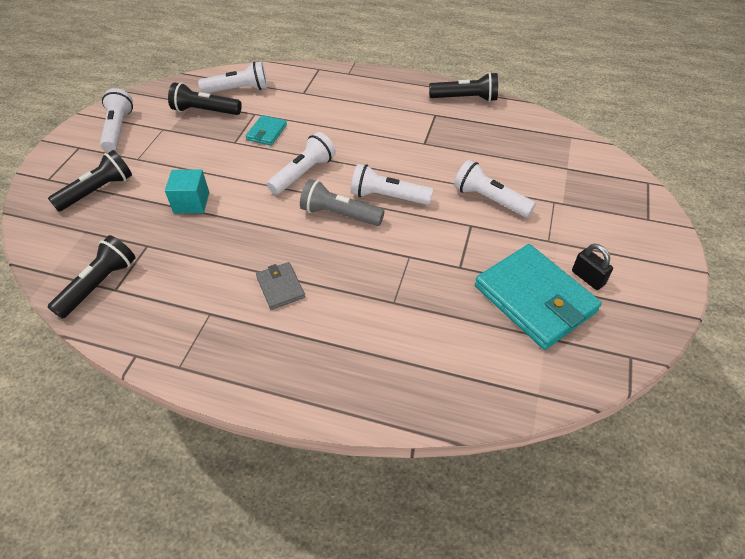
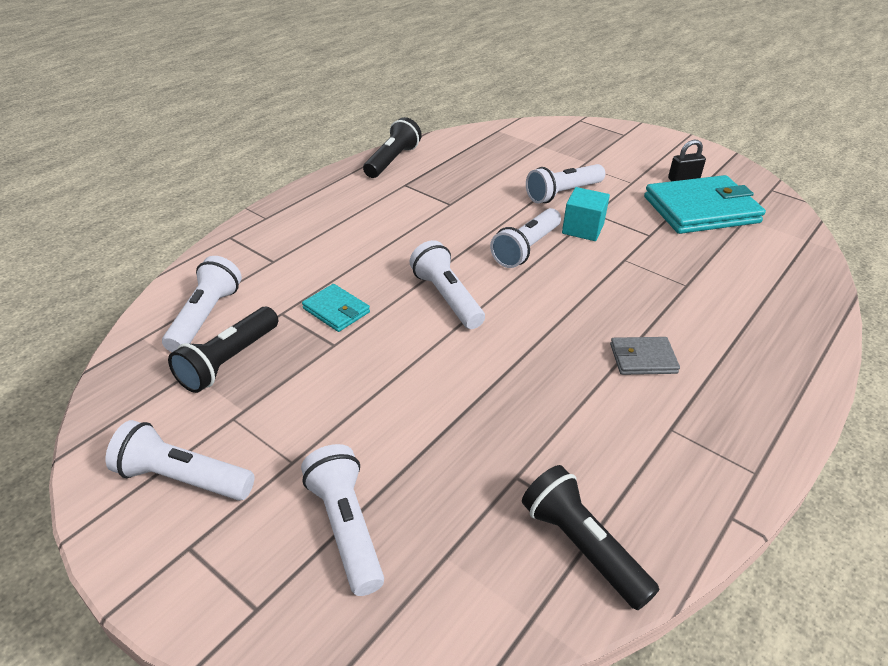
camera: 70 degrees left, 10 degrees down
(98, 191) = (346, 527): black flashlight -> white flashlight
(191, 202) = (445, 412): turquoise cube -> turquoise cube (583, 229)
(339, 214) = (538, 288): grey flashlight -> none

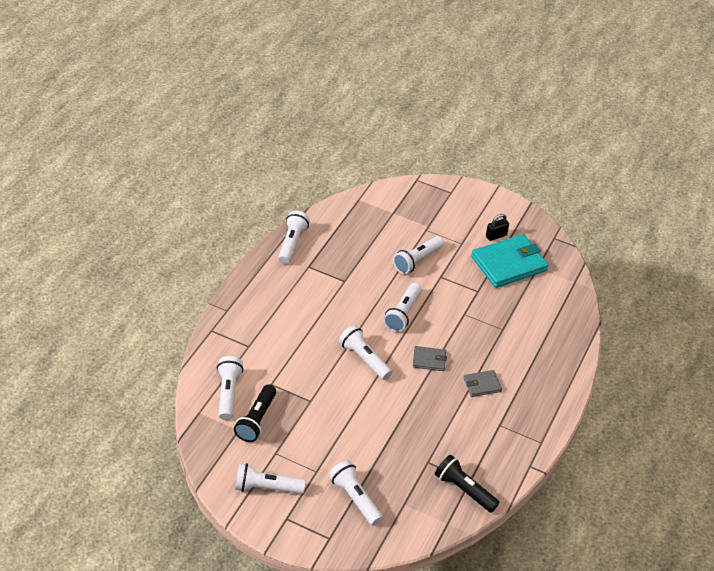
camera: 15 degrees left, 5 degrees up
(336, 310) = (302, 377): turquoise wallet -> none
(392, 161) = (292, 243): black flashlight -> white flashlight
(554, 312) = (429, 360): none -> grey wallet
(583, 229) = (435, 291): turquoise cube -> none

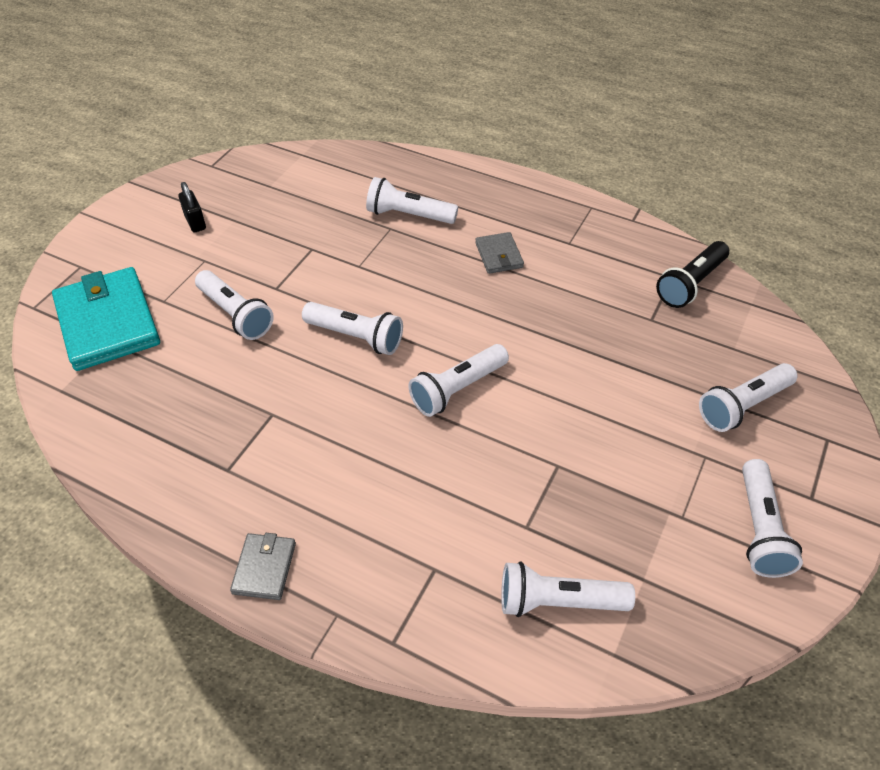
camera: 85 degrees left, 5 degrees up
(256, 420) = (615, 549): black flashlight -> none
(292, 243) = (158, 498): white flashlight -> white flashlight (409, 215)
(429, 360) = (455, 309): grey wallet -> grey wallet (264, 568)
(509, 264) = (258, 213): turquoise wallet -> turquoise wallet (108, 322)

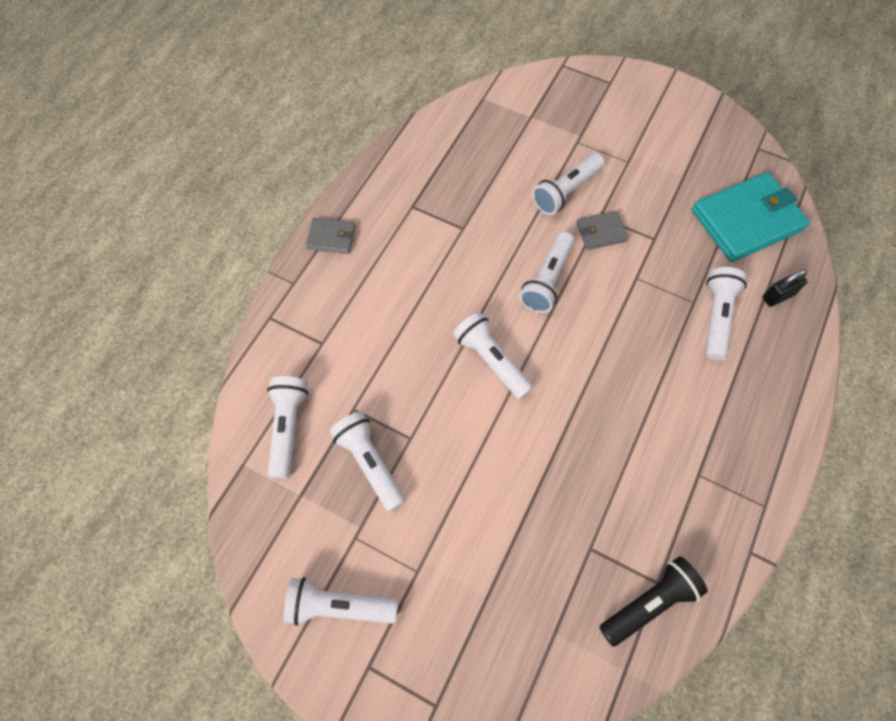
camera: 90 degrees right, 15 degrees up
(108, 322) = (550, 111): turquoise wallet -> turquoise wallet (746, 220)
(195, 222) = (676, 148): black padlock -> black padlock (778, 296)
(499, 255) = (668, 401): grey wallet -> grey wallet (601, 232)
(690, 284) = (649, 603): black flashlight -> black flashlight turned 105 degrees clockwise
(743, 406) = (477, 623): white flashlight -> white flashlight (370, 463)

